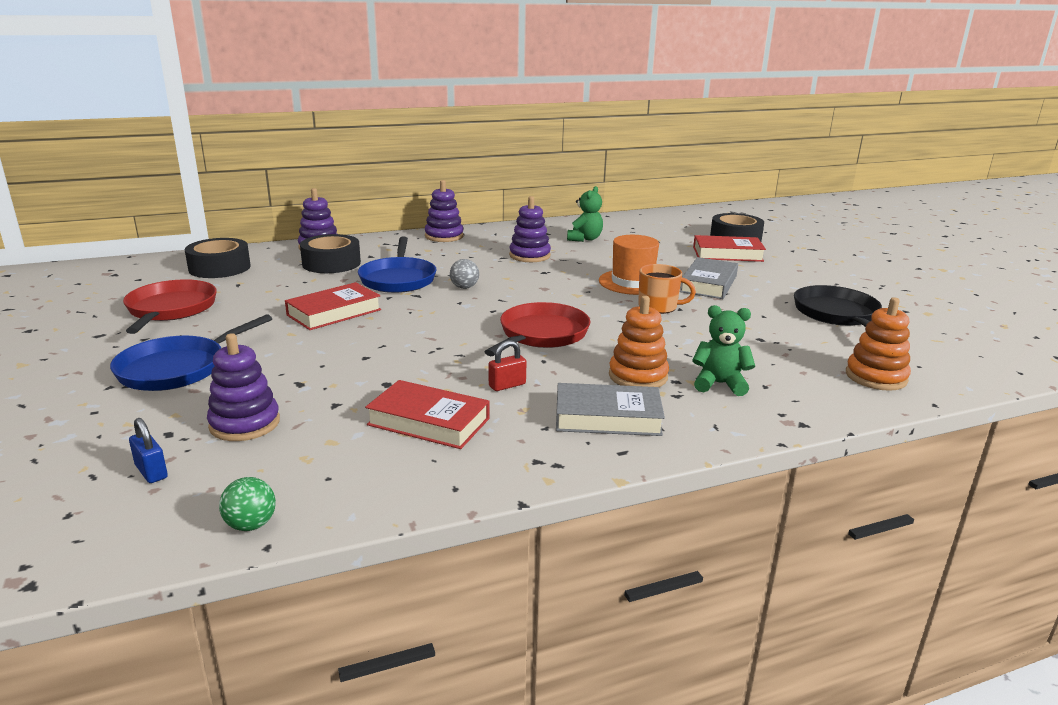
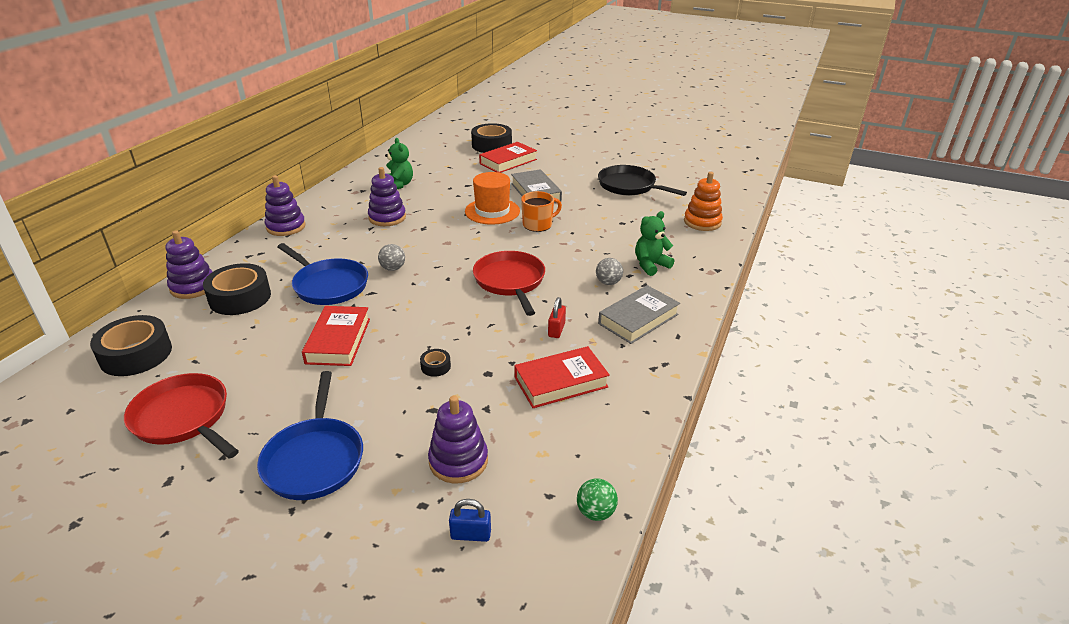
camera: 45 degrees left, 10 degrees up
(360, 359) = (435, 366): none -> black tape
(638, 376) = (608, 282): orange stacking toy -> grey ball

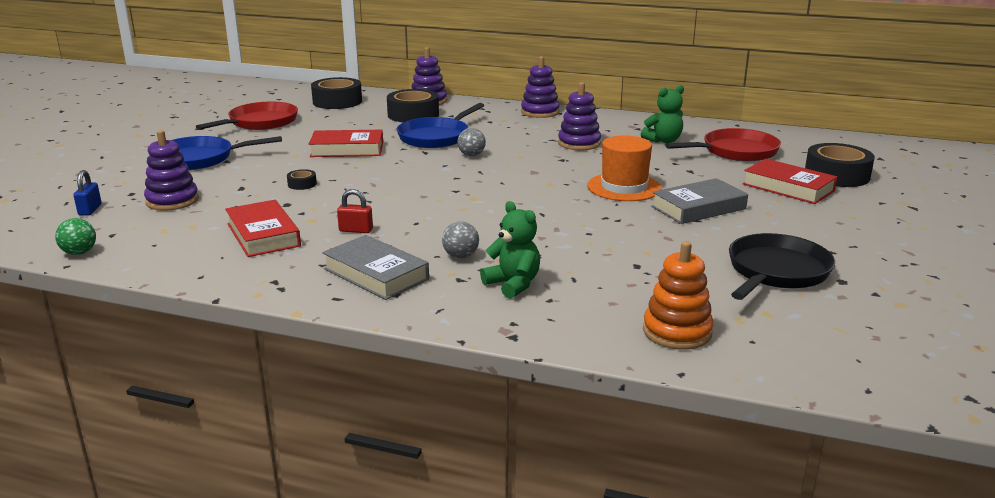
camera: 85 degrees right, 10 degrees down
(510, 281) = (454, 205): red pan -> red pan (736, 151)
(538, 224) = (601, 213): orange mug -> none

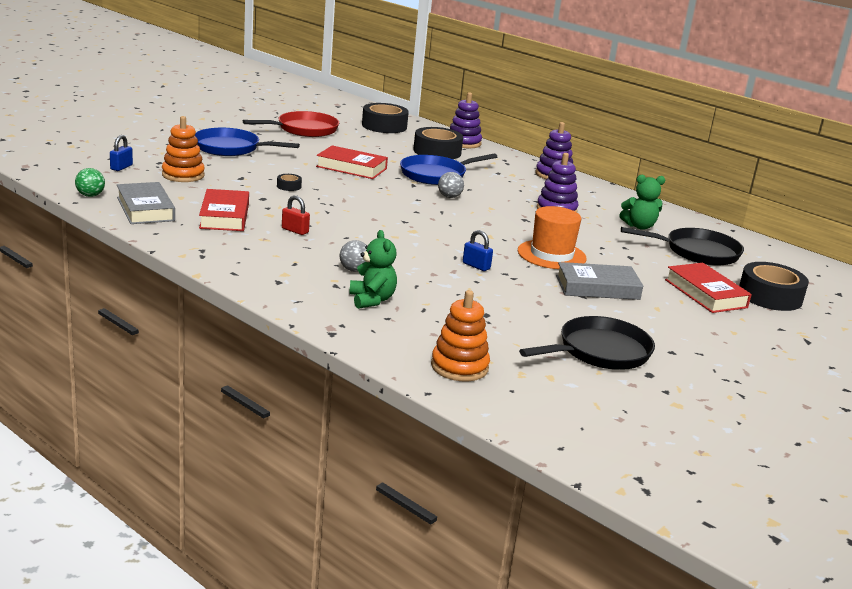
camera: 20 degrees right, 0 degrees up
(172, 201) = (183, 175): purple stacking toy -> orange stacking toy
(376, 274) = (278, 265): grey book -> grey book (145, 209)
(571, 217) = (476, 266): none -> blue padlock
(736, 151) = (697, 252): red pan -> black pan

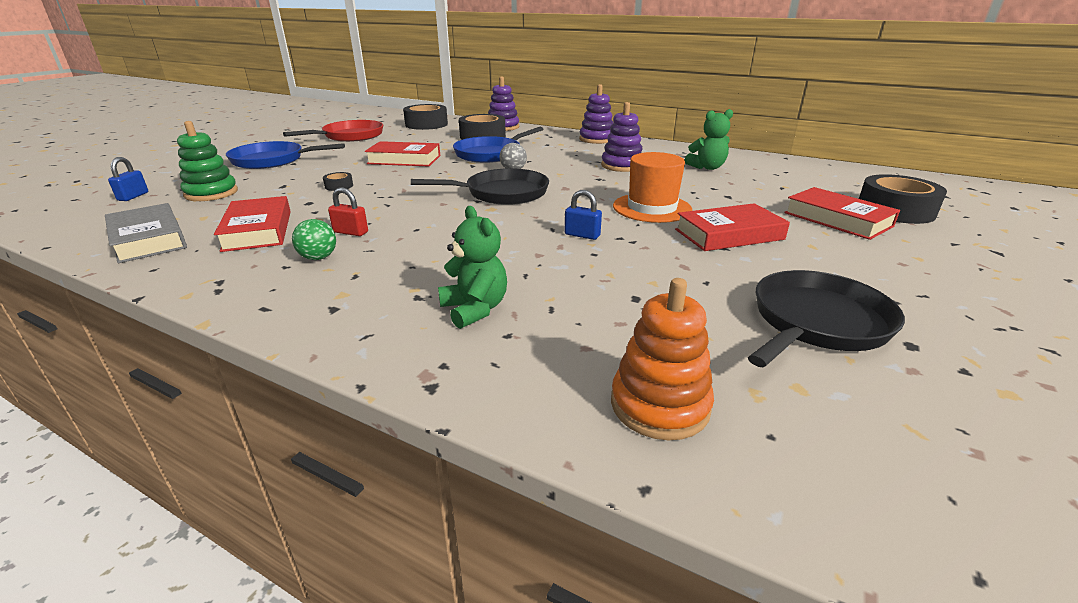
camera: 10 degrees left, 5 degrees up
(90, 195) = (73, 235): green ball -> green ball (318, 258)
(183, 175) = (211, 193): orange stacking toy -> green stacking toy
(354, 270) = (437, 269): grey ball -> none
(597, 287) = (729, 234): grey book -> red book
(697, 252) = (781, 181): black pan -> black pan (502, 193)

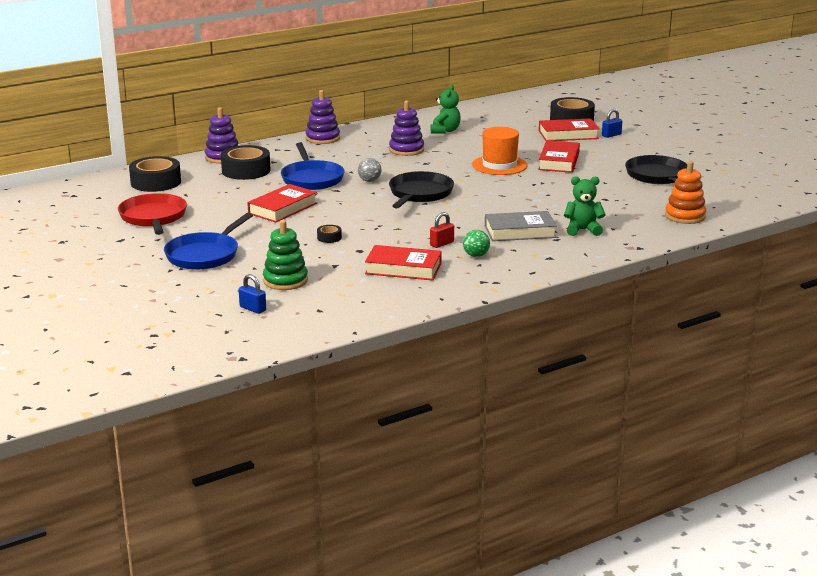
camera: 60 degrees left, 5 degrees down
(148, 239) = (380, 301): grey book -> grey book (520, 231)
(582, 235) = (520, 191): blue padlock -> blue padlock (611, 135)

